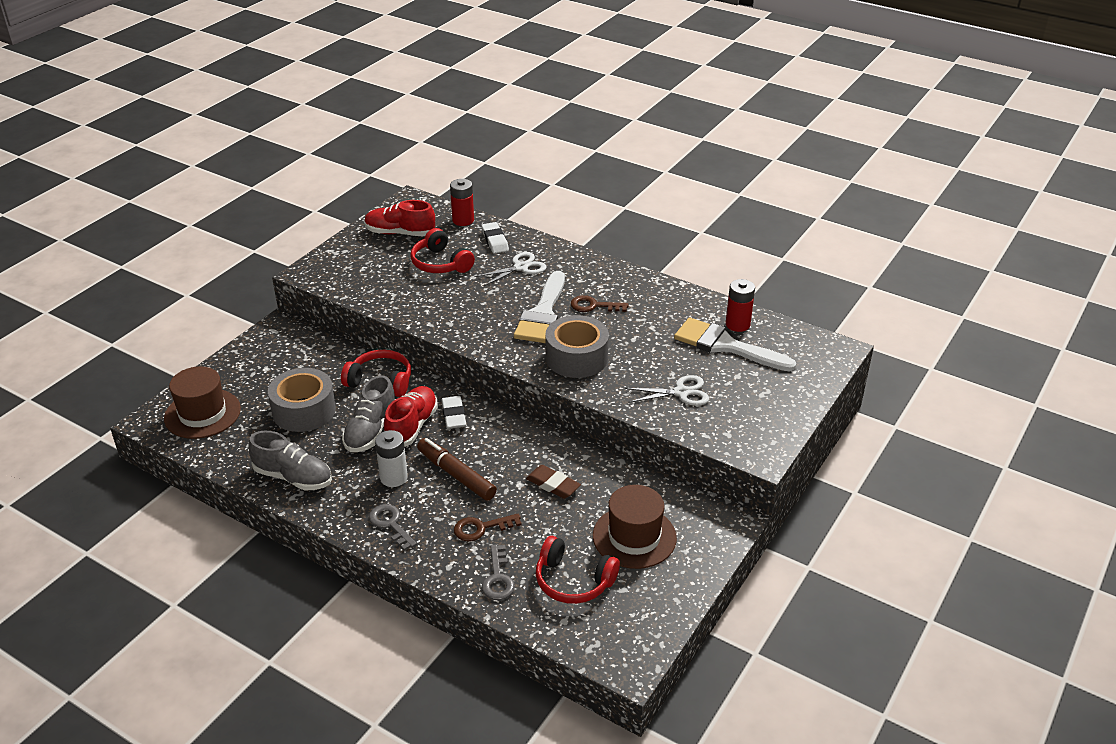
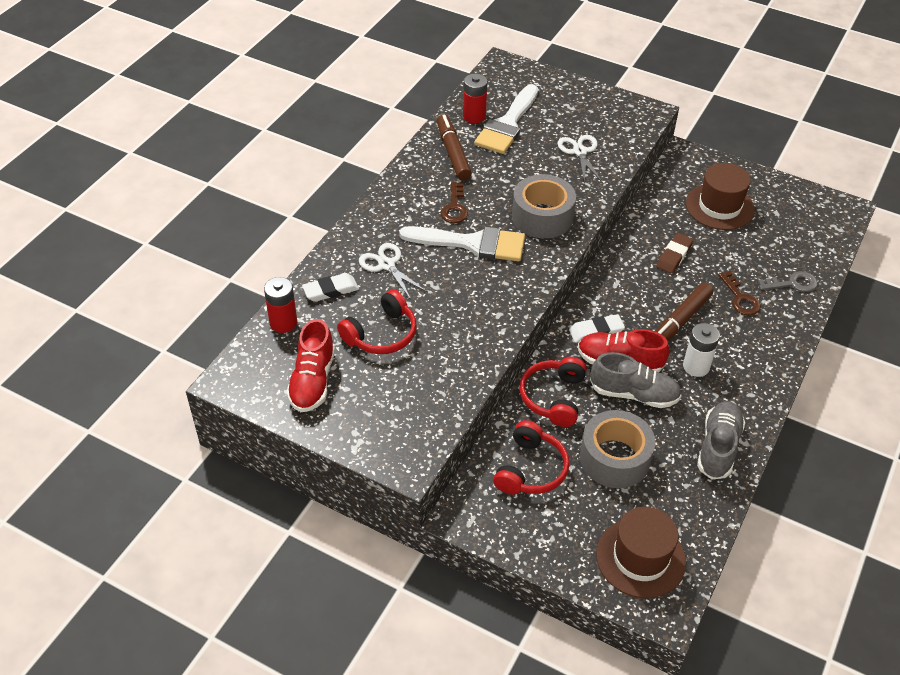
camera: 95 degrees left, 10 degrees up
(390, 524) = (756, 361): grey key -> none
(573, 581) = (779, 240): red headphones -> red headphones (531, 469)
(676, 308) = (453, 153): none -> brown marker

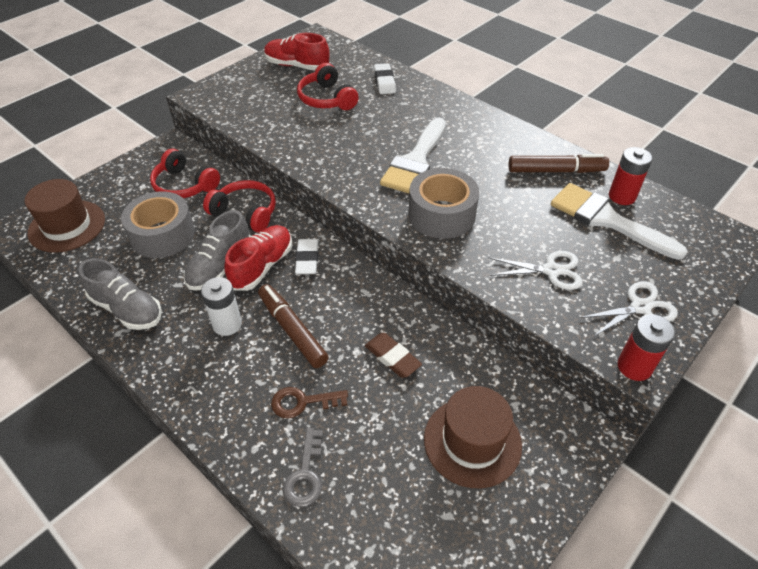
camera: 105 degrees right, 0 degrees up
(283, 323) = (359, 59): red battery -> red battery (634, 367)
(387, 265) = (403, 111): white scissors -> white scissors (640, 307)
(454, 207) = (469, 158): brown key -> none

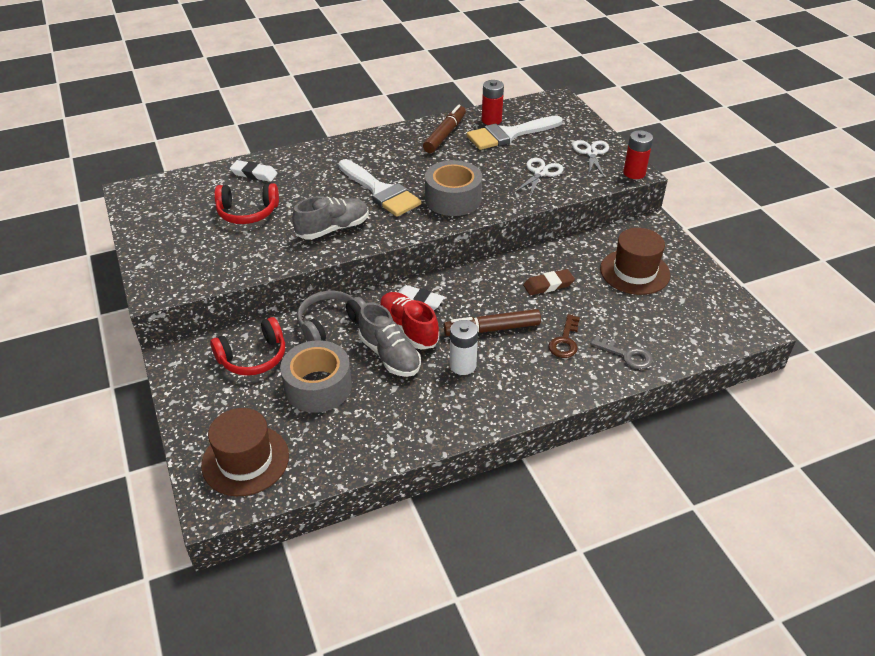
camera: 65 degrees left, 5 degrees down
(127, 309) = (403, 428): grey shoe -> grey shoe (333, 229)
(245, 213) = (330, 324): red headphones -> grey headphones
(297, 66) = (171, 216): red shoe -> none

